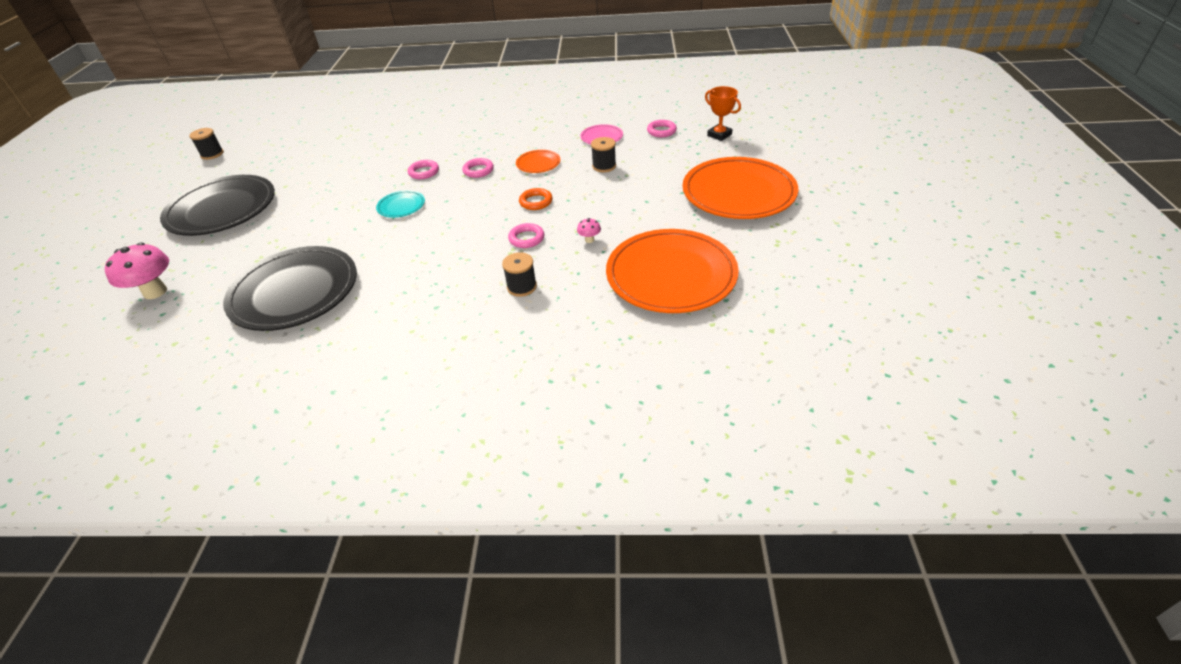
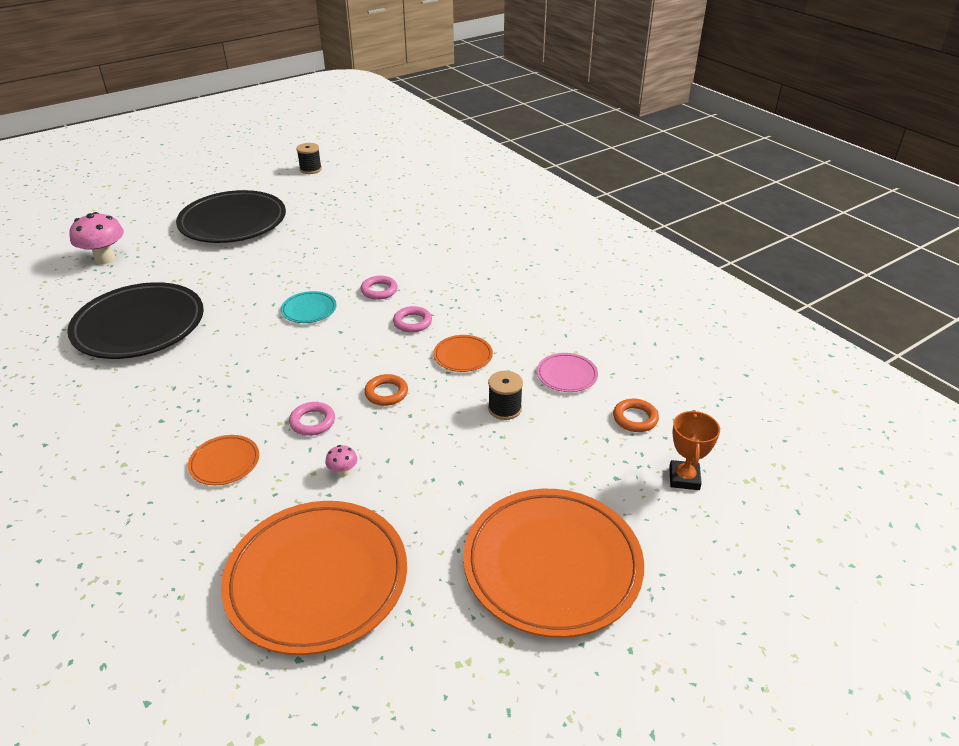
camera: 50 degrees right, 5 degrees down
(522, 287) = (224, 463): black spool -> orange plate
(661, 131) = (635, 418): pink ring -> orange ring

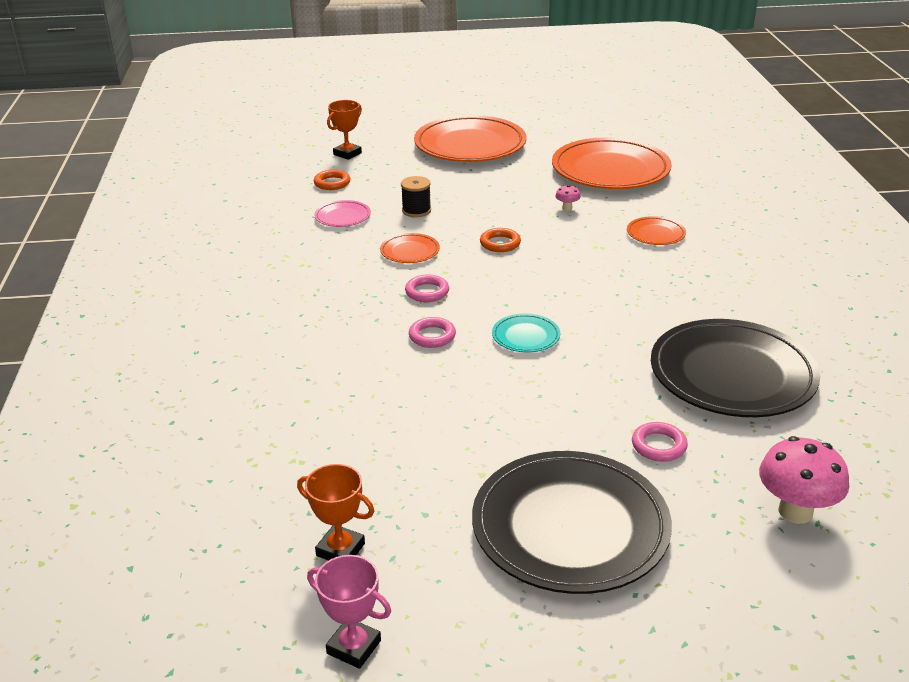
camera: 150 degrees left, 5 degrees down
(310, 169) = (354, 647): black spool -> pink trophy
(312, 422) = (574, 241): pink ring -> pink ring (659, 446)
(342, 189) = (340, 550): none -> orange trophy

